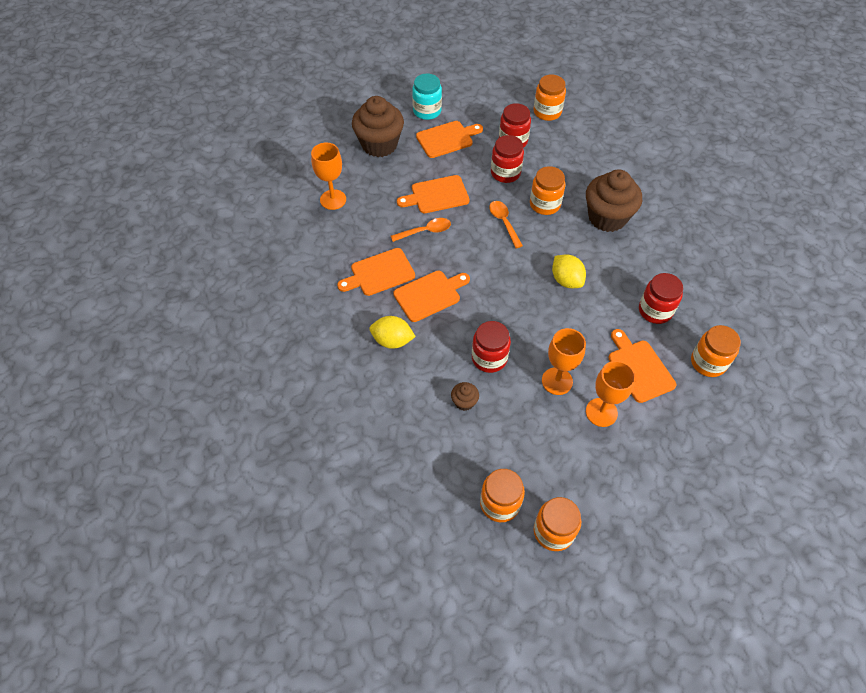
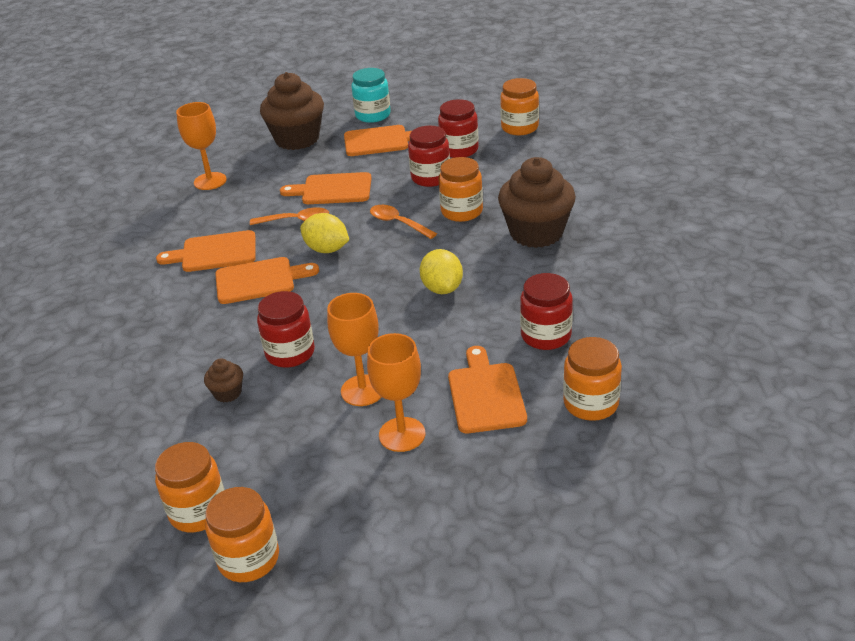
camera: 20 degrees right, 20 degrees down
(392, 340) = (183, 318): yellow lemon -> yellow lemon (327, 249)
(504, 222) = (398, 223): orange spoon -> orange spoon turned 45 degrees counterclockwise

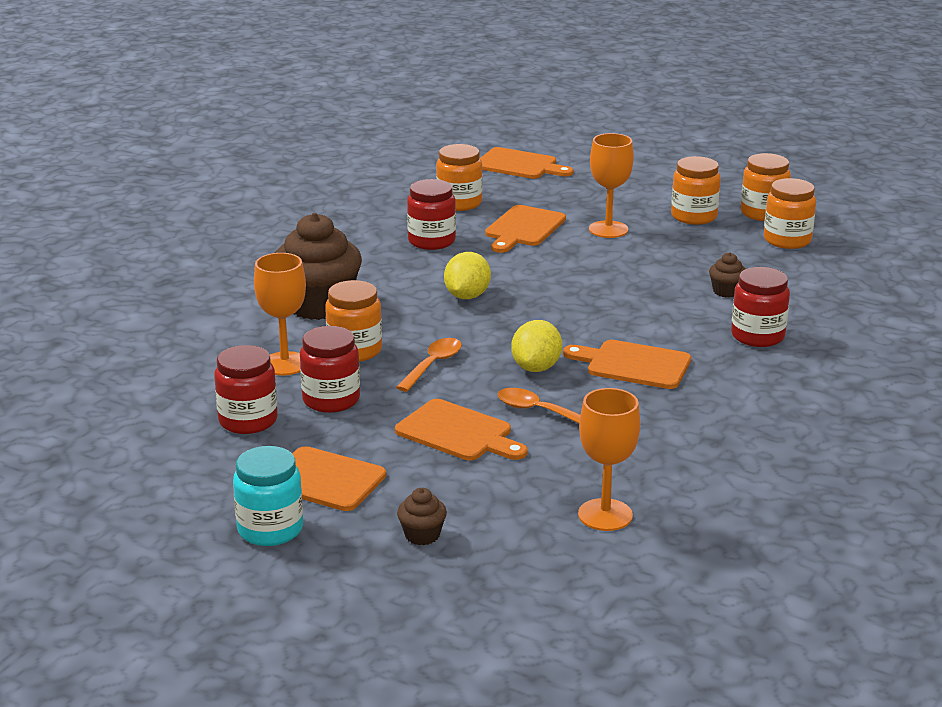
camera: 150 degrees left, 10 degrees down
(214, 253) = (663, 411): orange cutting board -> orange cutting board (519, 165)
(290, 353) = (651, 299): red jar -> red jar (757, 336)
(297, 139) = (422, 535): brown cupcake -> brown cupcake, size x0.43
(327, 249) = (536, 368): yellow lemon -> yellow lemon turned 45 degrees clockwise
(362, 390) = (612, 258): orange goblet -> orange goblet (285, 364)
(398, 223) = (433, 365): orange spoon -> orange spoon turned 135 degrees counterclockwise
(519, 127) = (134, 419): orange jar -> orange jar (694, 216)

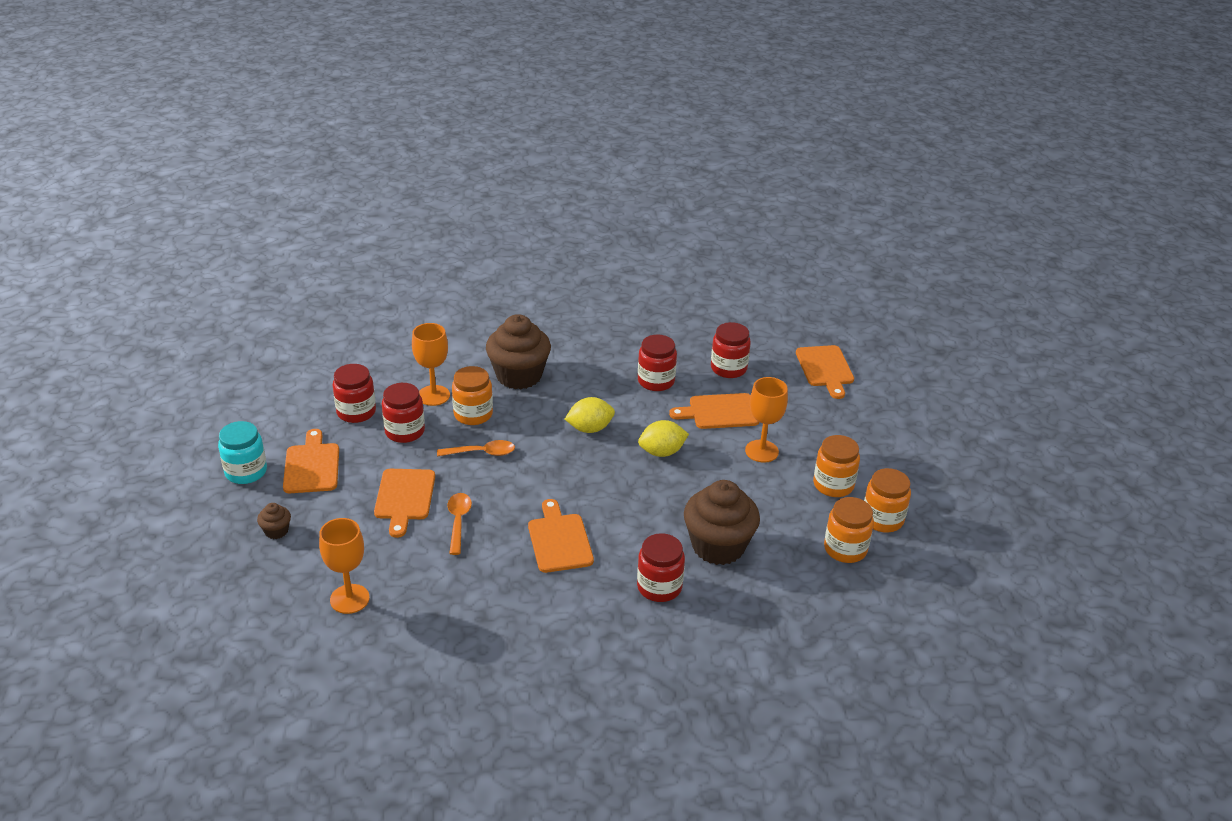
camera: 55 degrees right, 10 degrees up
(459, 203) = (728, 368): orange jar -> red jar
(536, 368) = (516, 497): yellow lemon -> yellow lemon (662, 452)
(726, 291) = (718, 546): brown cupcake -> brown cupcake, size x2.30

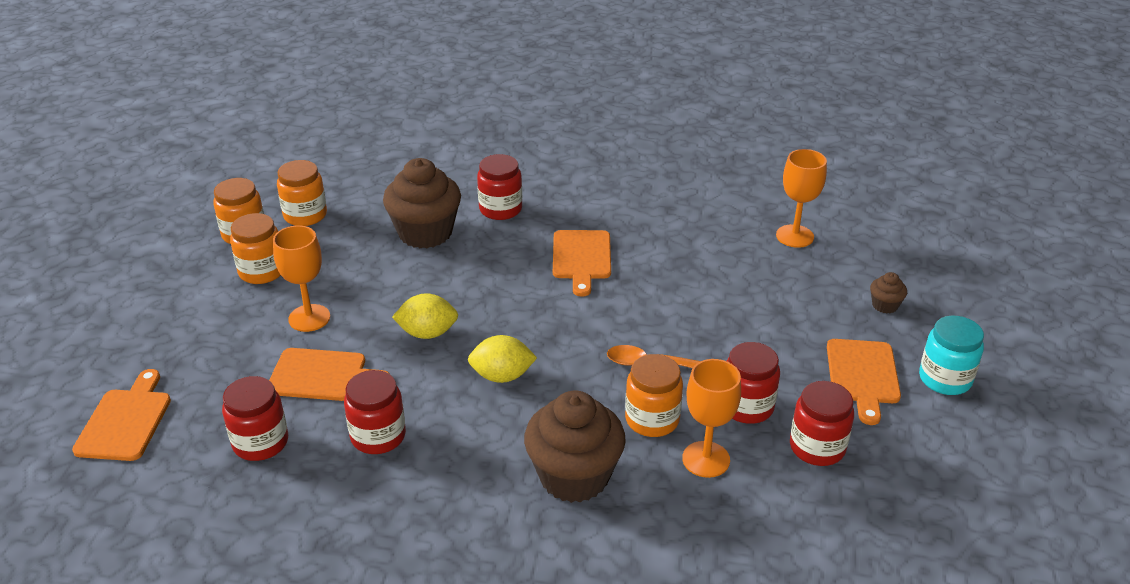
camera: 165 degrees left, 0 degrees up
(404, 498) = (744, 321): orange cutting board -> none
(458, 521) = (685, 289): orange spoon -> none

